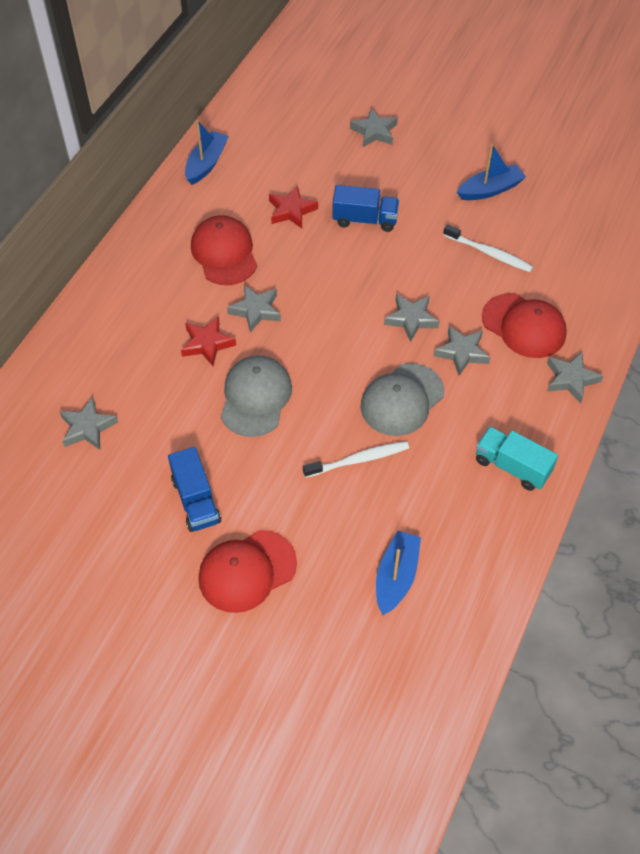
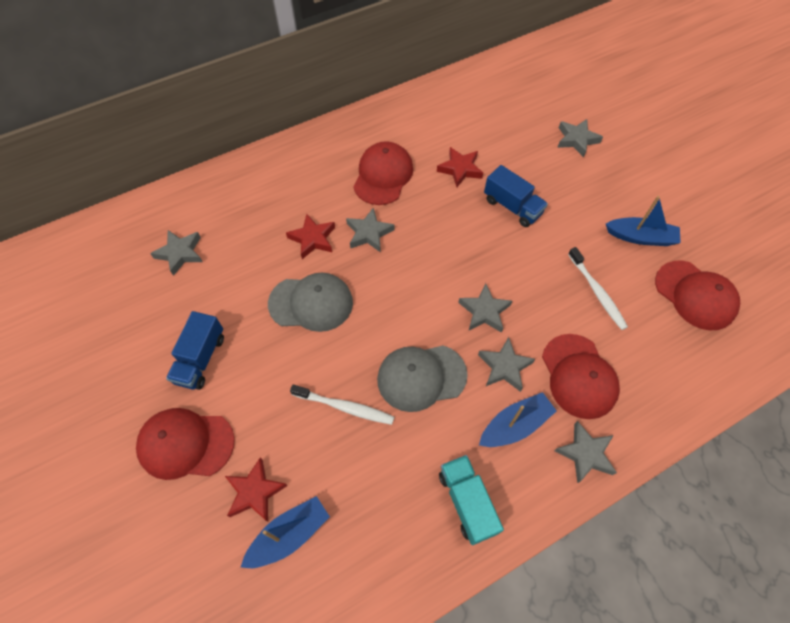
camera: 35 degrees right, 5 degrees up
(206, 163) = (426, 101): blue boat -> blue boat (515, 425)
(255, 397) = (311, 303): grey cap -> grey cap turned 45 degrees clockwise
(340, 566) = (255, 492): none -> red star
(565, 214) = (695, 295): none -> red cap

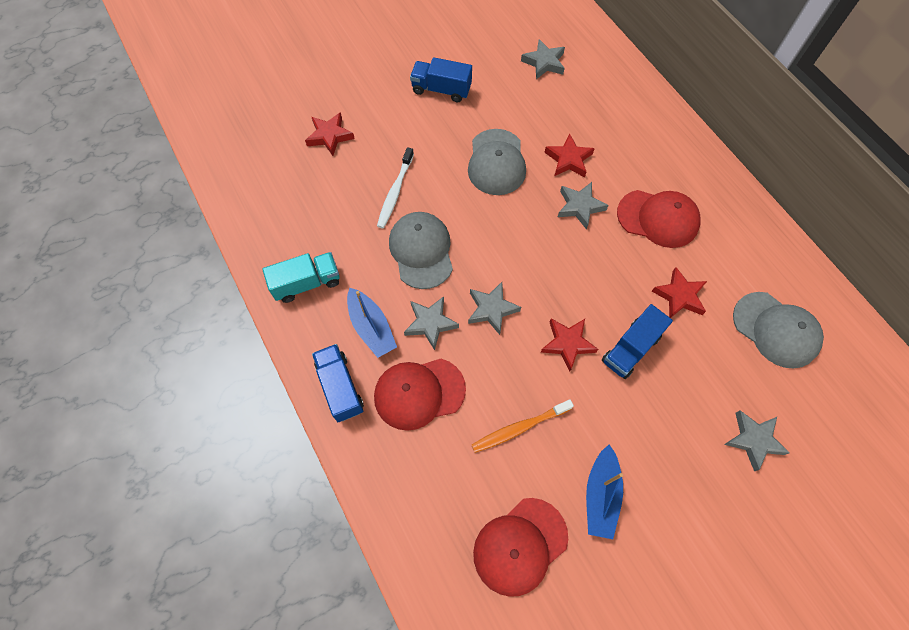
camera: 90 degrees right, 5 degrees up
(186, 444) = (370, 89): red cap -> none
(289, 535) = (296, 160): blue boat -> none
(485, 114) = (775, 330): none -> grey cap
(513, 252) = (567, 344): none -> red star
(585, 454) = (340, 387): grey star -> blue truck
(597, 292) = (519, 428): white toothbrush -> orange toothbrush

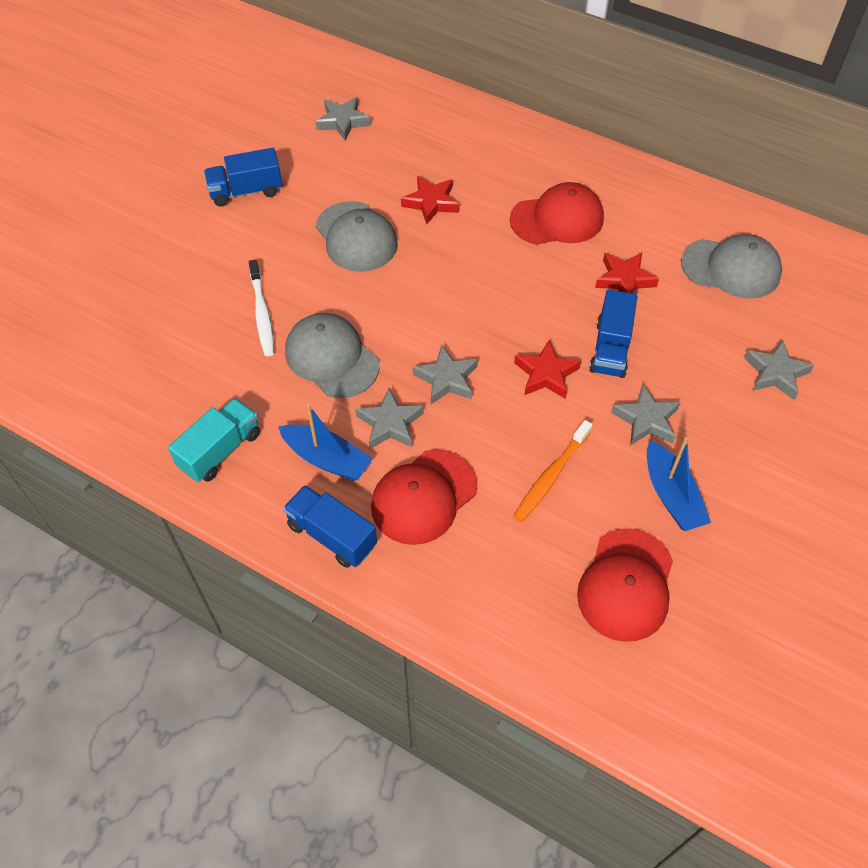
camera: 30 degrees left, 10 degrees down
(330, 136) = (145, 290): red star -> none
(580, 207) = (472, 242): grey star -> grey star (646, 420)

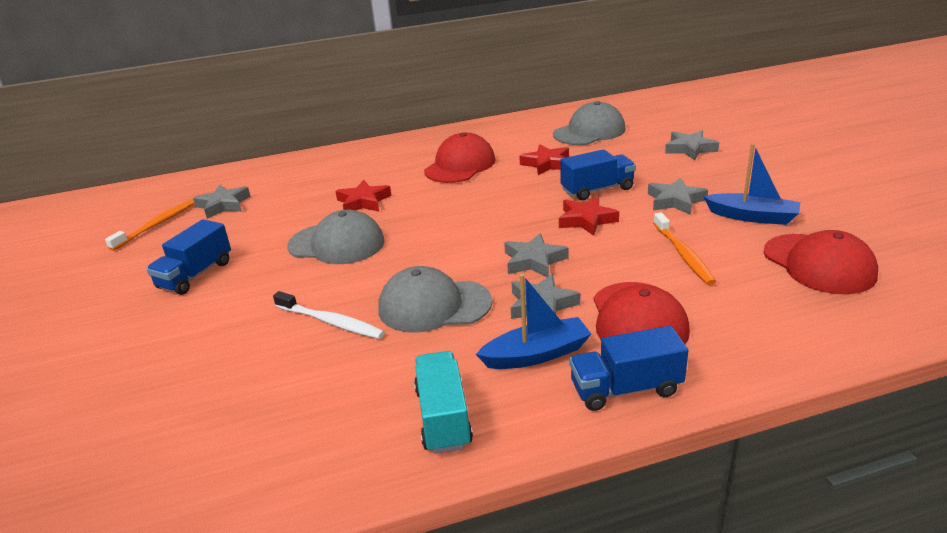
camera: 45 degrees left, 25 degrees down
(282, 110) = (156, 225): none -> orange toothbrush
(610, 349) = (597, 189): blue truck -> blue truck turned 75 degrees counterclockwise

